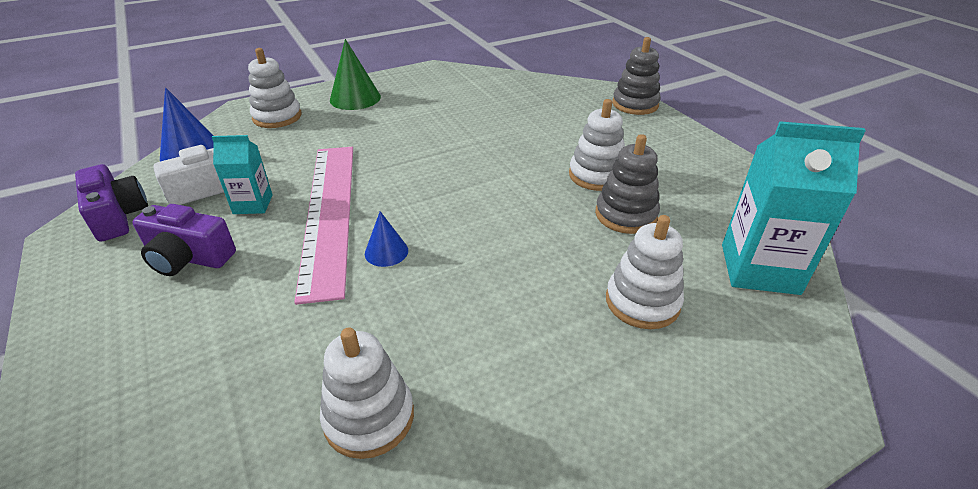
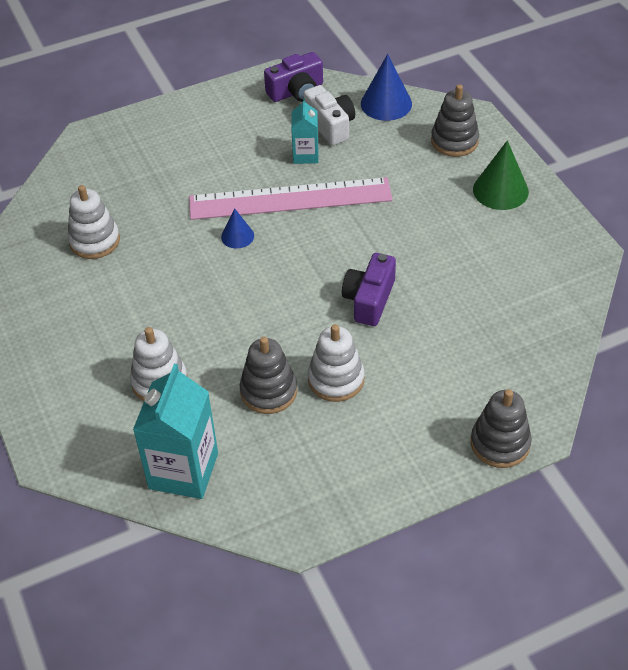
camera: 95 degrees right, 10 degrees up
(189, 258) = (244, 138): purple camera -> purple camera (369, 300)
(277, 117) = (454, 141): white stacking toy -> grey stacking toy

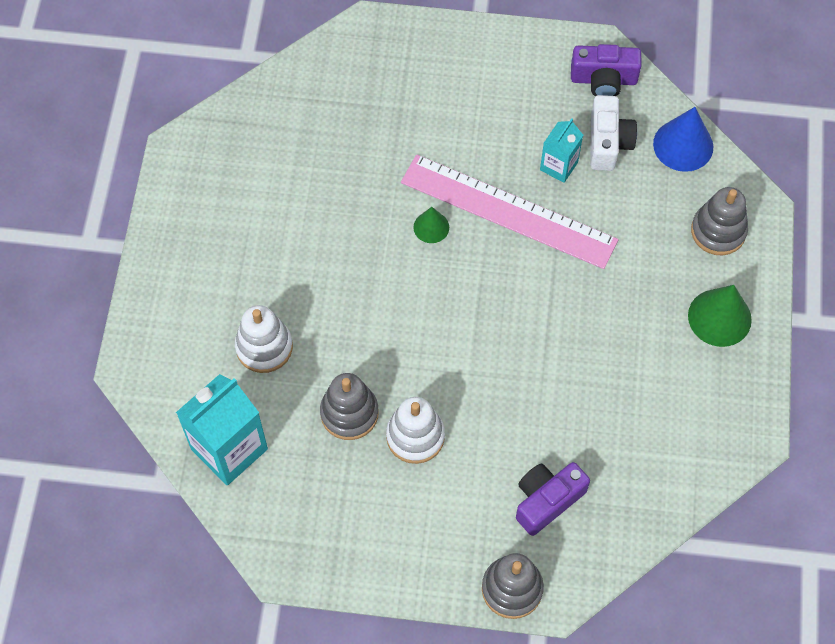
camera: 30 degrees right, 15 degrees up
(94, 241) = (300, 158): white stacking toy -> none
(237, 236) = (431, 227): blue cone -> green cone
(369, 300) = (503, 369): purple camera -> purple camera (547, 500)

